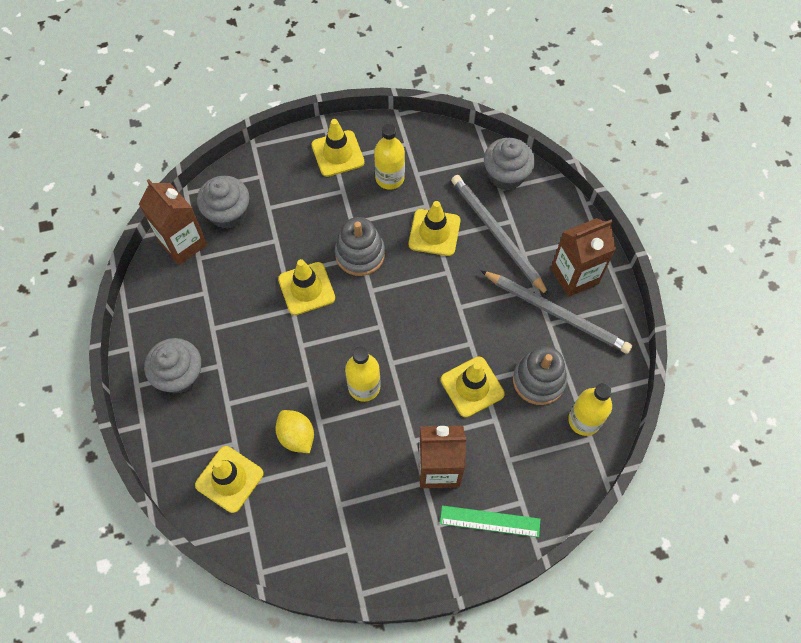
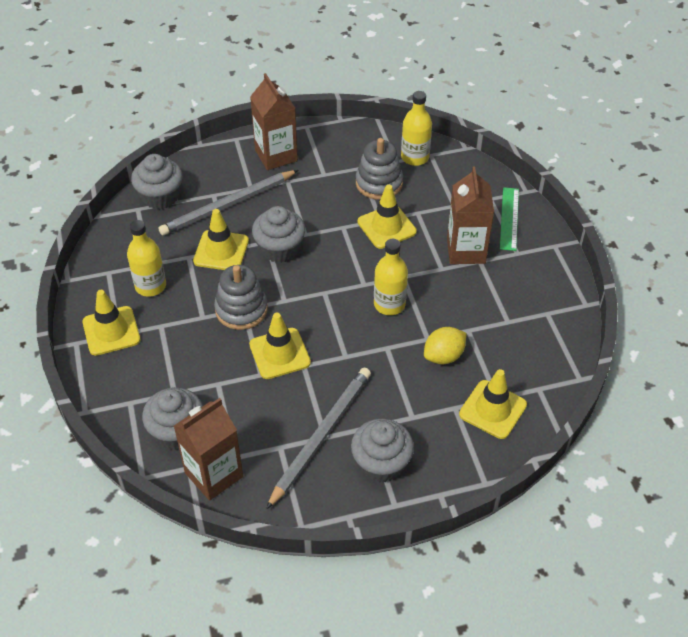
camera: 90 degrees left, 15 degrees down
(438, 284) = (280, 249): none -> grey cupcake
(557, 313) = (313, 168): grey pencil -> grey pencil (321, 436)

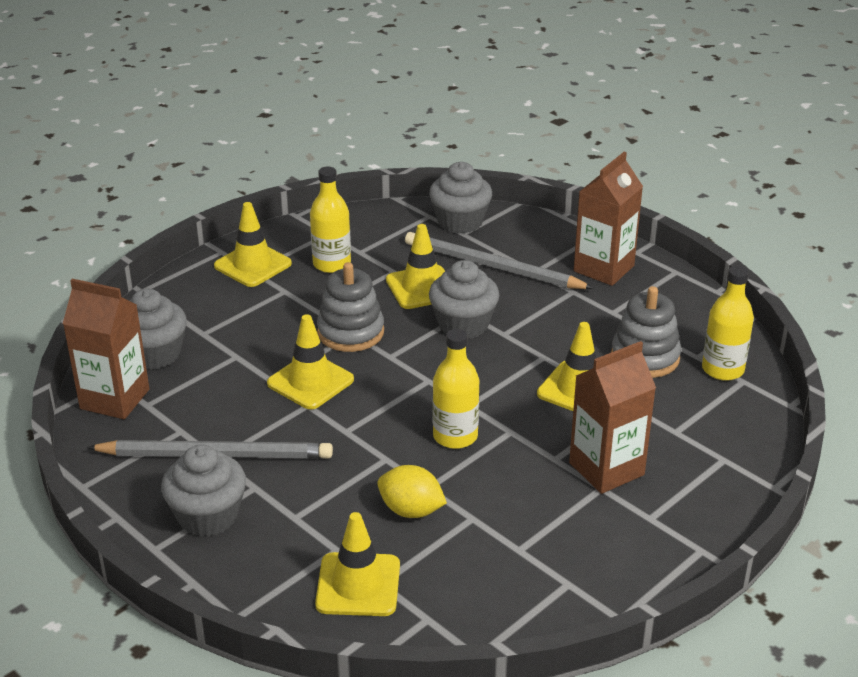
camera: 60 degrees right, 15 degrees down
(509, 218) = (705, 489): green ruler -> none

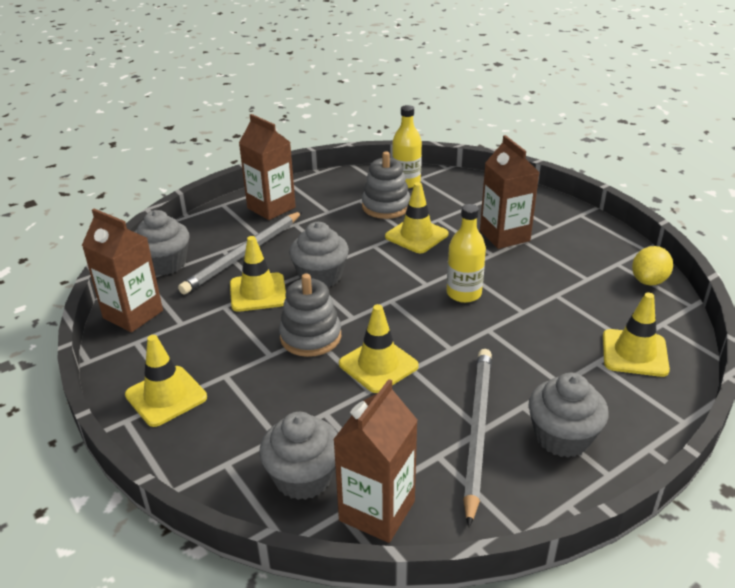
camera: 80 degrees left, 0 degrees up
(332, 264) = (193, 342): yellow bottle -> none
(368, 222) = (133, 314): none -> brown carton
(411, 510) = (550, 321): yellow lemon -> yellow lemon (648, 281)

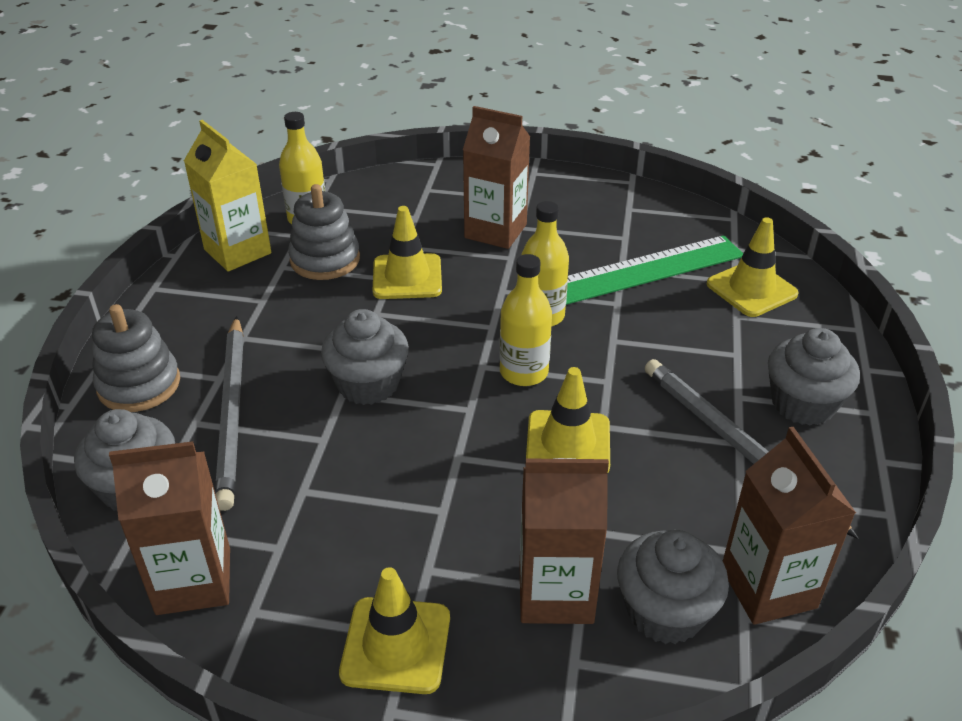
camera: 45 degrees left, 5 degrees up
(258, 292) = (321, 448): yellow traffic cone -> none
(271, 208) = (180, 333): brown carton -> brown carton (555, 593)
(310, 337) = (458, 460): grey stacking toy -> grey stacking toy (139, 385)
(349, 183) = (237, 251): none -> yellow carton
(408, 316) = (524, 372): none -> yellow bottle
(573, 304) = (647, 270): none -> green ruler
(648, 281) = (674, 212): yellow lemon -> none

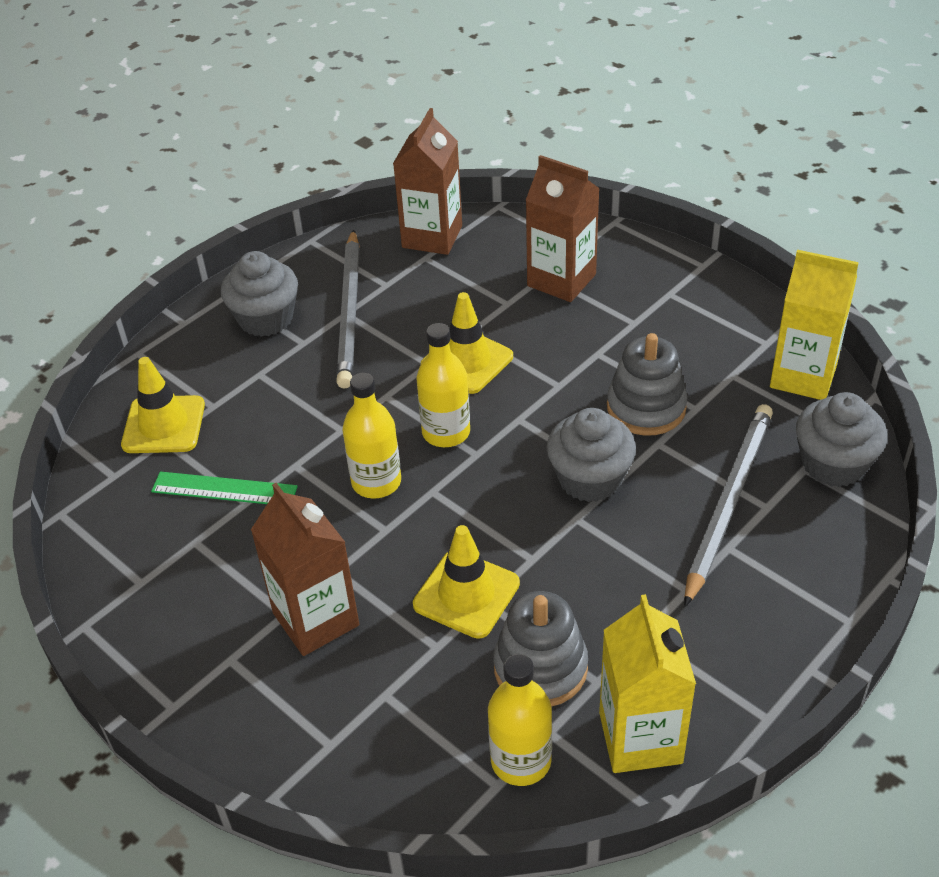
camera: 145 degrees left, 5 degrees up
(139, 385) = (812, 573): grey stacking toy -> grey stacking toy (646, 408)
(193, 581) = (803, 376): brown carton -> yellow carton
(396, 645) = (681, 292): yellow traffic cone -> none
(647, 270) = (224, 489): green ruler -> green ruler, size x0.61
(665, 611) = (504, 249): grey cupcake -> none

